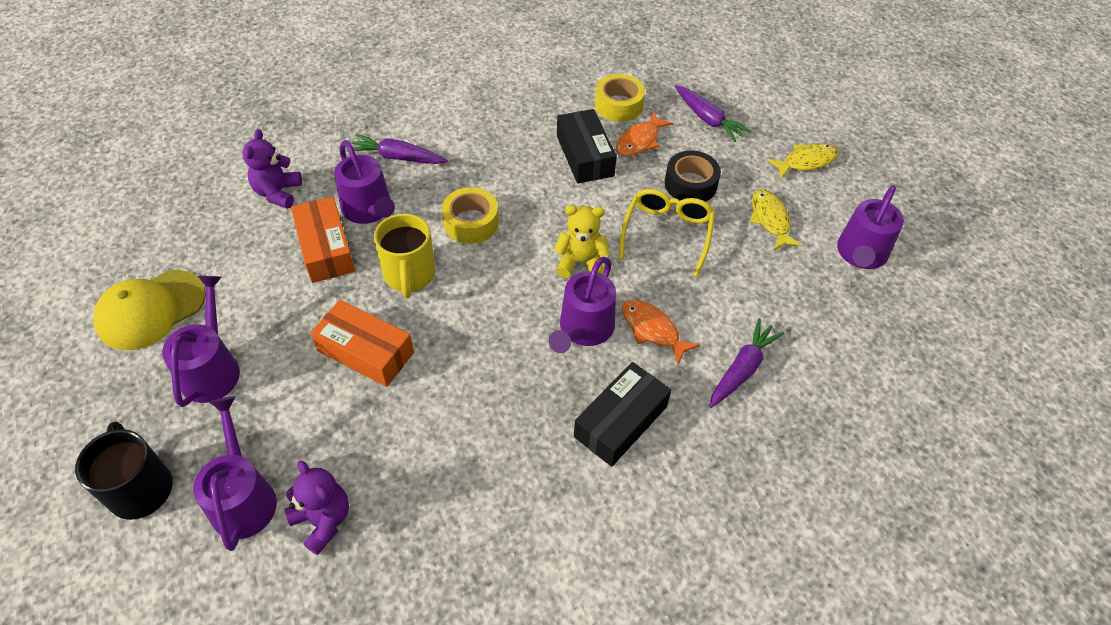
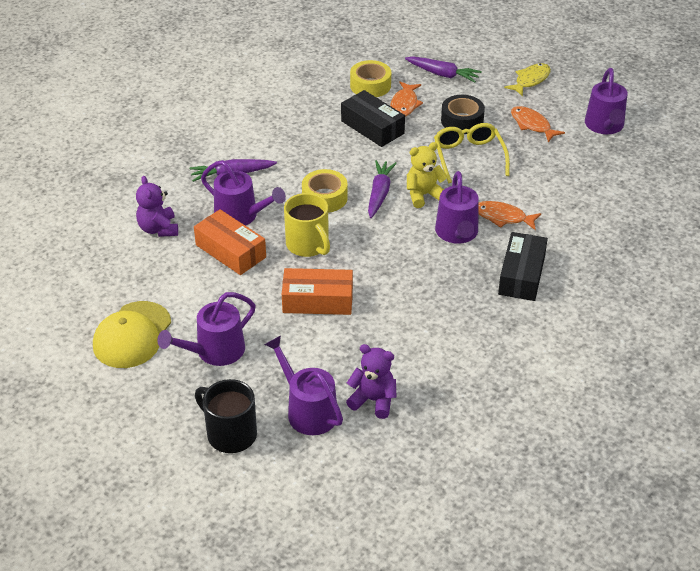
camera: 25 degrees left, 10 degrees down
(212, 369) = (215, 351): purple watering can -> purple watering can turned 105 degrees counterclockwise
(742, 369) = (576, 218): purple carrot -> purple carrot (379, 194)
(770, 220) = (532, 125): yellow fish -> orange fish

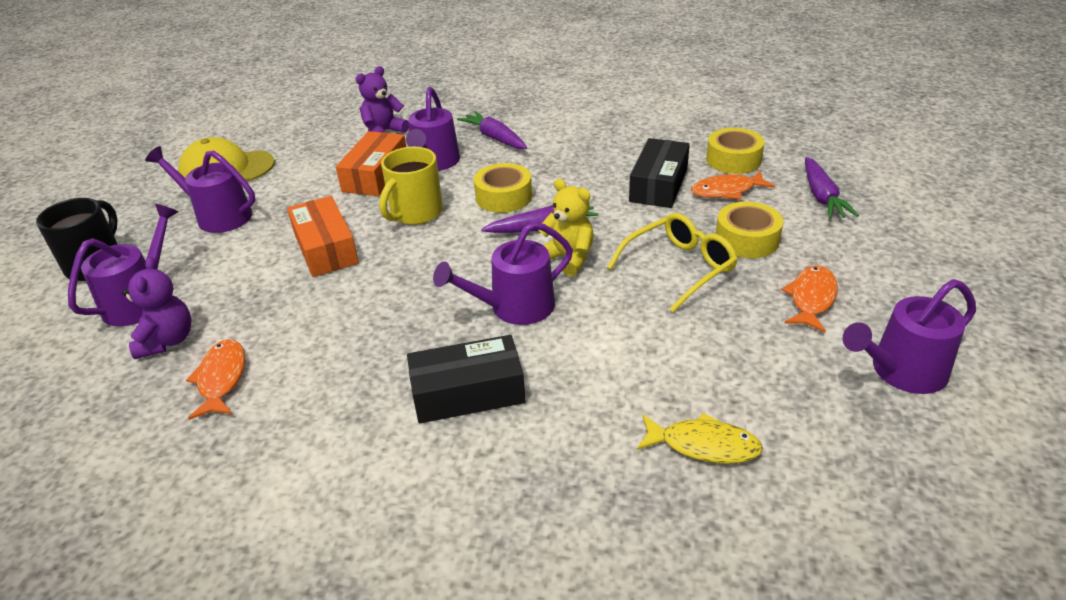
camera: 65 degrees right, 5 degrees down
(462, 121) = (747, 239): black tape -> yellow tape
(503, 217) = (580, 336): orange fish -> orange fish (221, 379)
(530, 80) = (911, 266): yellow fish -> yellow fish (703, 445)

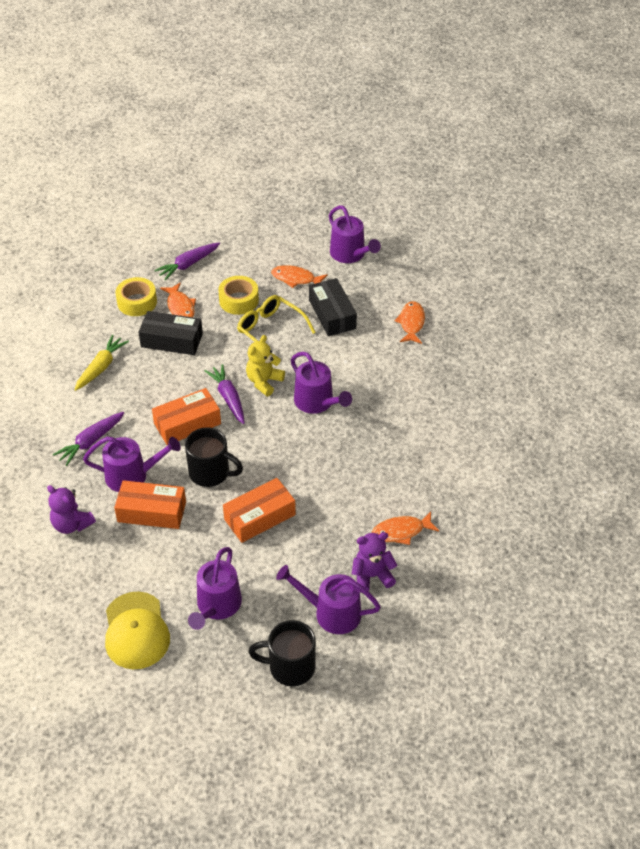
camera: 100 degrees left, 10 degrees up
(415, 213) = (210, 473): yellow mug -> black mug
(468, 392) = (392, 413): black box -> black box (332, 314)
(503, 197) = (187, 424): yellow tape -> orange box
(612, 140) = (101, 367): none -> yellow carrot
(703, 445) = (411, 323): yellow fish -> orange fish
(822, 197) = (188, 265): purple carrot -> purple carrot turned 150 degrees clockwise

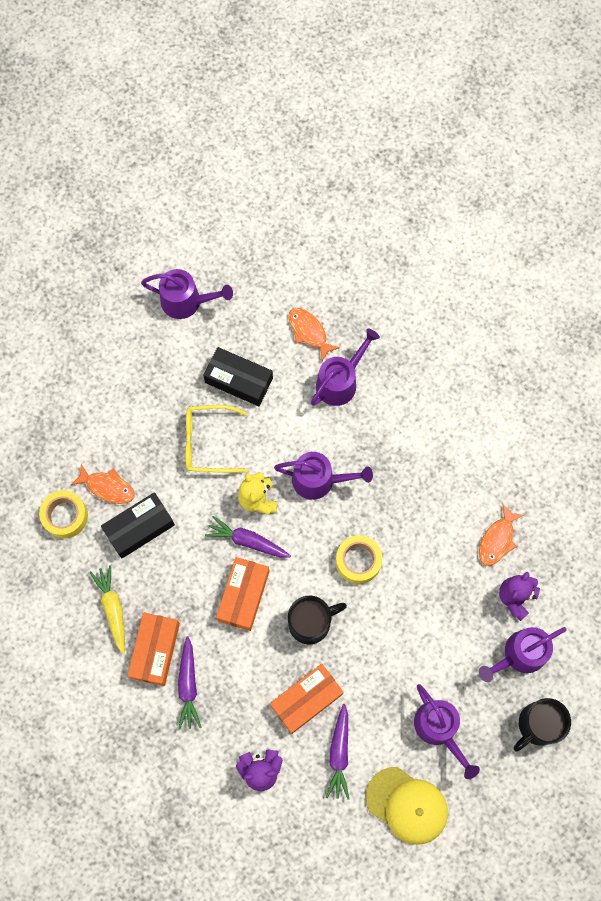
camera: 45 degrees left, 25 degrees up
(132, 475) = (255, 683): purple watering can -> purple watering can (340, 382)
(188, 265) = (63, 436): purple carrot -> purple carrot (339, 753)
(239, 300) = (148, 435): yellow tape -> yellow tape (358, 561)
(260, 517) = (388, 625): orange box -> orange box (155, 650)
(295, 279) = (169, 369): orange fish -> none

